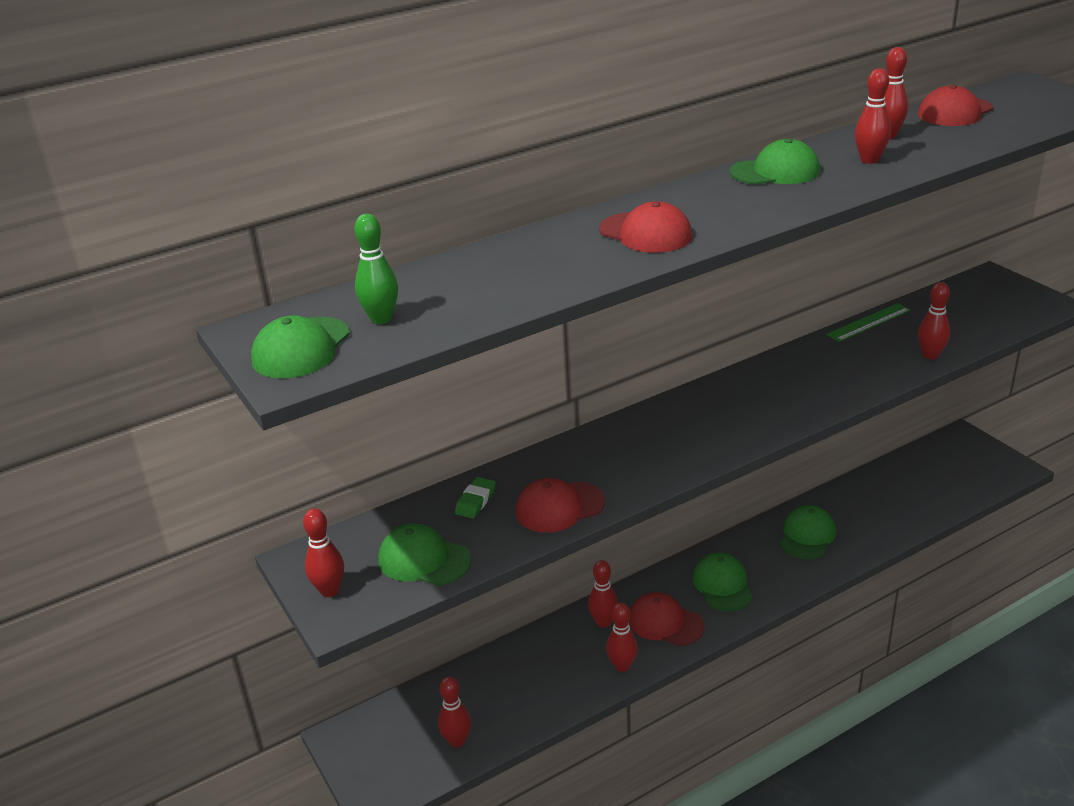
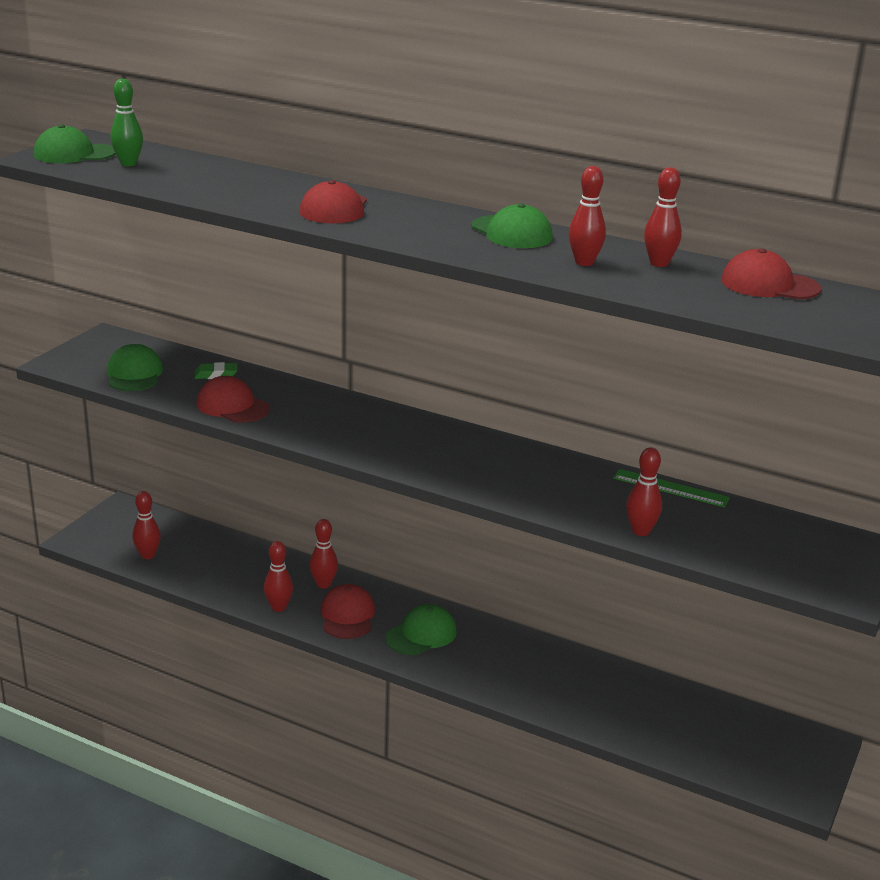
camera: 55 degrees right, 5 degrees down
(329, 590) = (81, 353): red bowling pin -> none
(807, 535) = (537, 668): green cap -> none

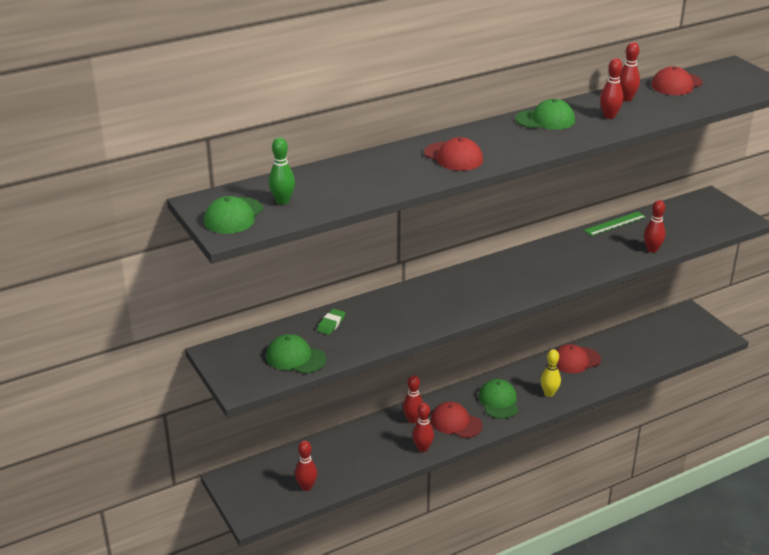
camera: 55 degrees left, 5 degrees up
(232, 406) = (386, 331): red cap -> red cap (576, 360)
(480, 669) = (549, 393): none -> yellow bowling pin

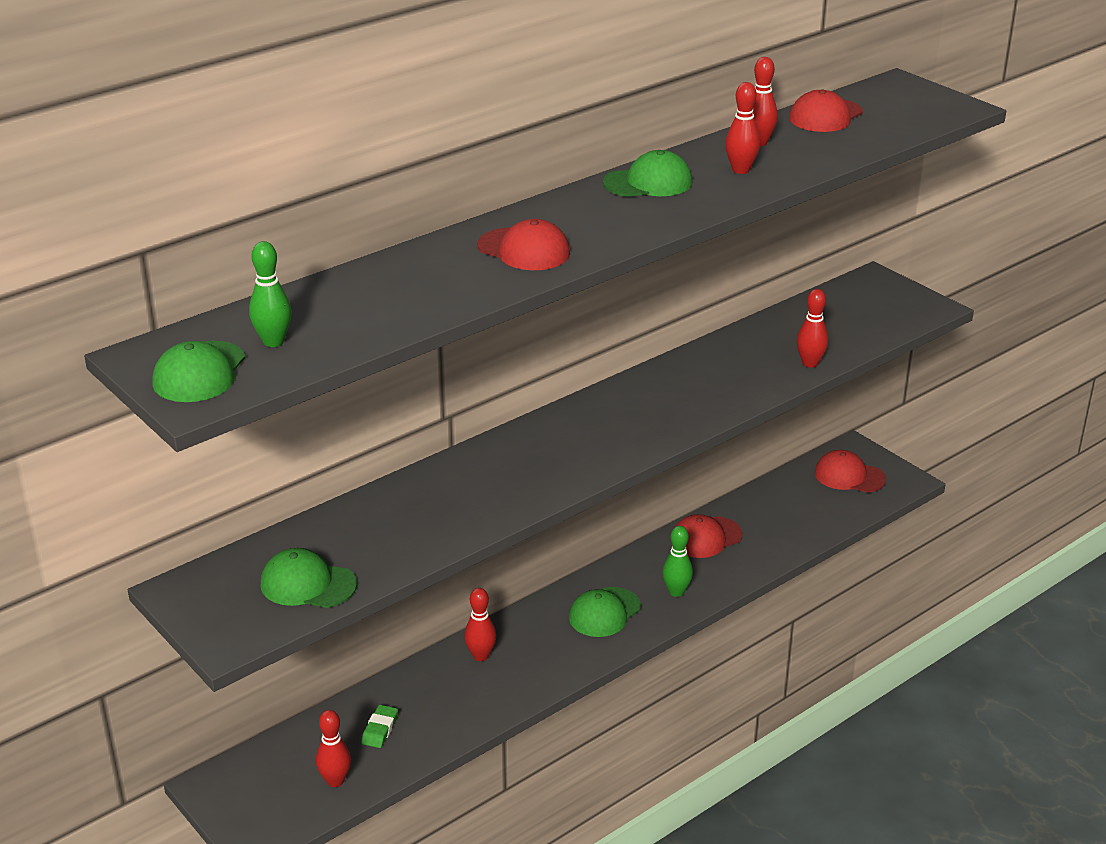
camera: 10 degrees left, 0 degrees up
(331, 324) = (353, 525): green eraser -> green eraser (380, 729)
(422, 448) = (503, 698): red bowling pin -> none
(456, 423) = (546, 653): red cap -> red cap (849, 476)
(498, 401) = (604, 612): green cap -> green cap turned 120 degrees counterclockwise
(549, 393) = (676, 592): yellow bowling pin -> green bowling pin
(615, 224) = (748, 330): green ruler -> none

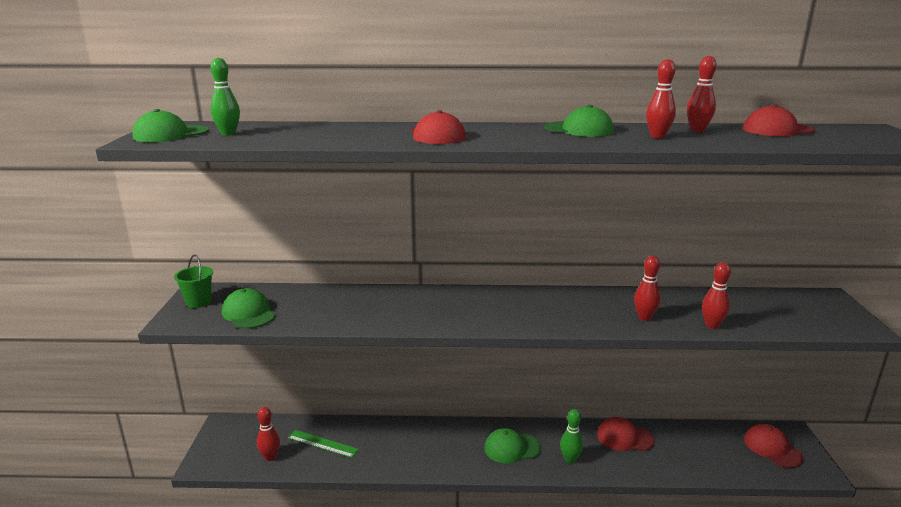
camera: 40 degrees right, 10 degrees down
(210, 603) = (198, 302): none -> green bucket
(380, 729) = (322, 444): green eraser -> green ruler
(481, 655) = (417, 434): red bowling pin -> red bowling pin (644, 317)

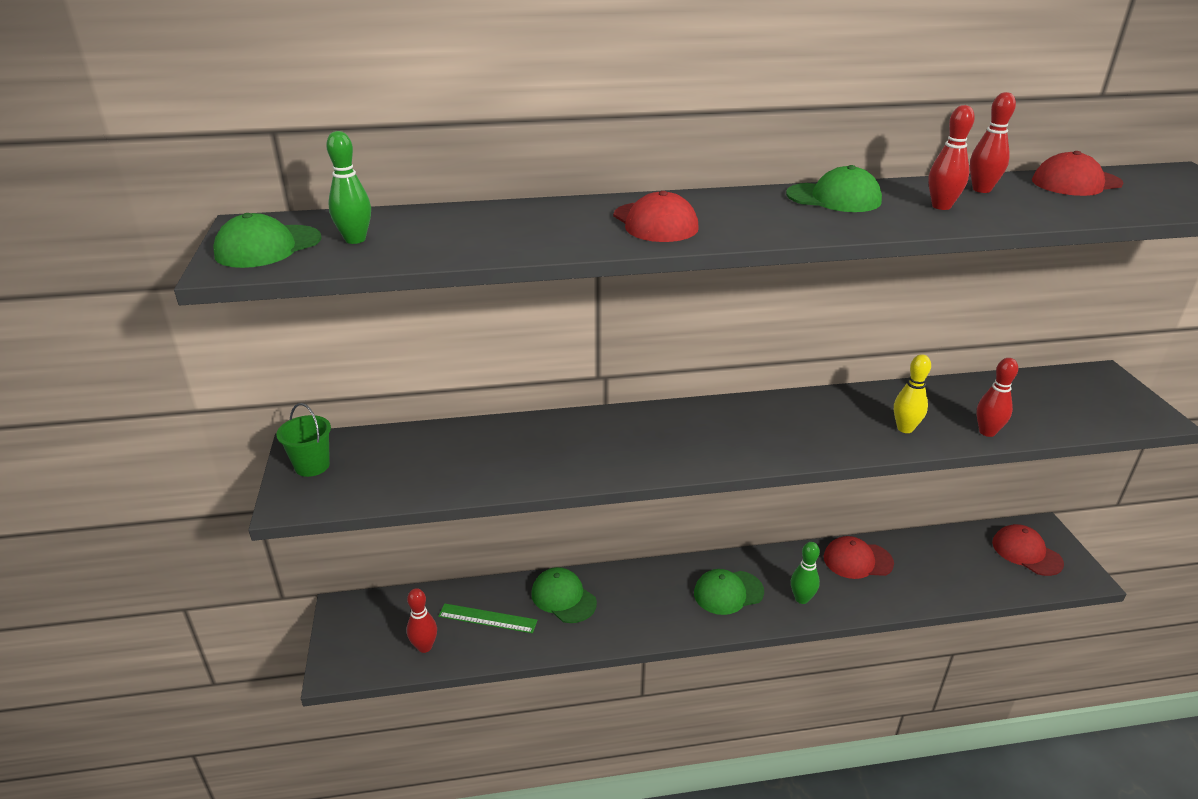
camera: 10 degrees left, 10 degrees up
(248, 313) = (392, 477): green cap -> green cap (563, 598)
(644, 317) = (905, 428): red bowling pin -> yellow bowling pin

